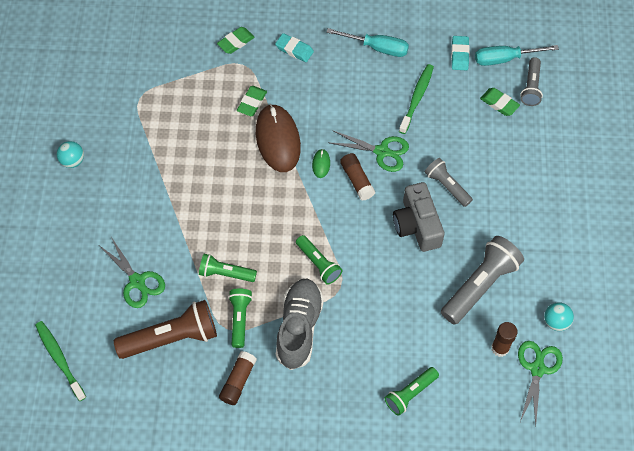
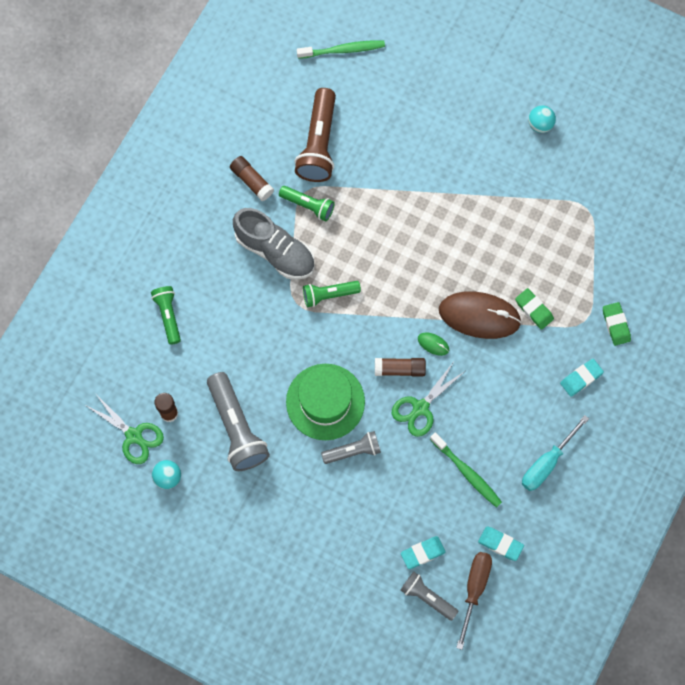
camera: 115 degrees right, 10 degrees up
(137, 281) = (386, 135): green scissors -> none
(225, 273) = (359, 211): green flashlight -> none
(417, 225) = (325, 402): grey camera -> green hat
(499, 103) = (422, 553): green eraser -> turquoise eraser
(505, 59) = (474, 589): turquoise screwdriver -> brown screwdriver

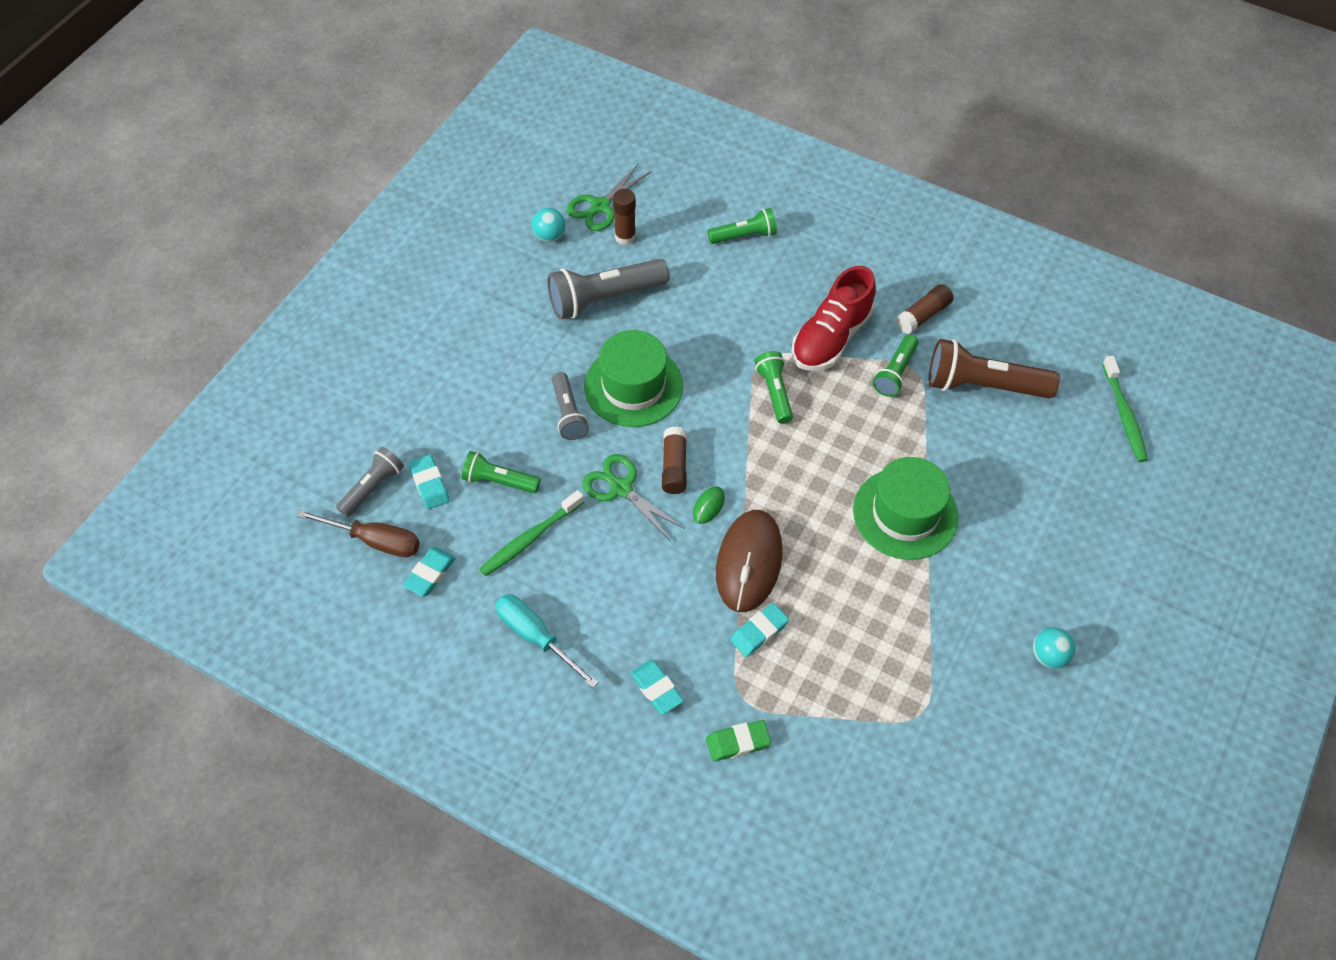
camera: 90 degrees right, 15 degrees down
(275, 251) = (831, 338): grey shoe -> red shoe
(417, 500) = (498, 481): none -> green flashlight
(433, 207) = (905, 513): none -> green hat
(534, 310) = (759, 632): green eraser -> turquoise eraser

